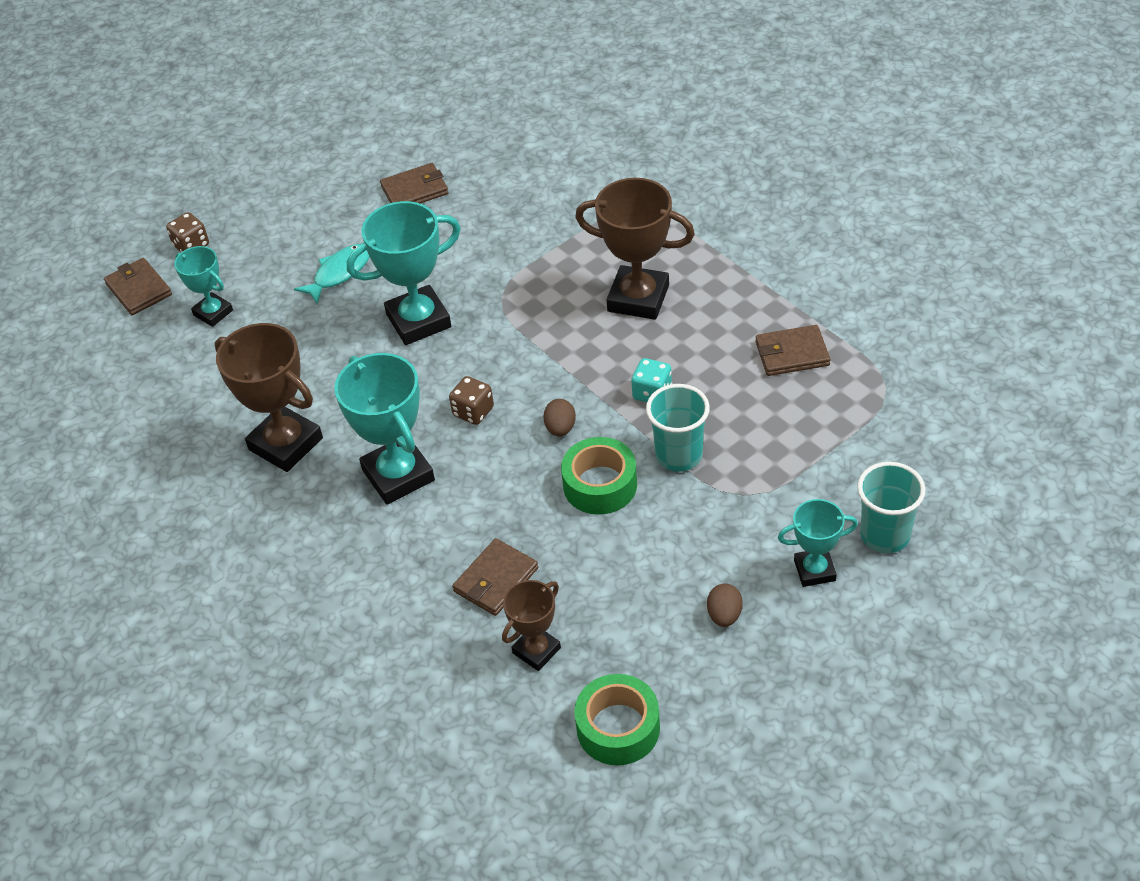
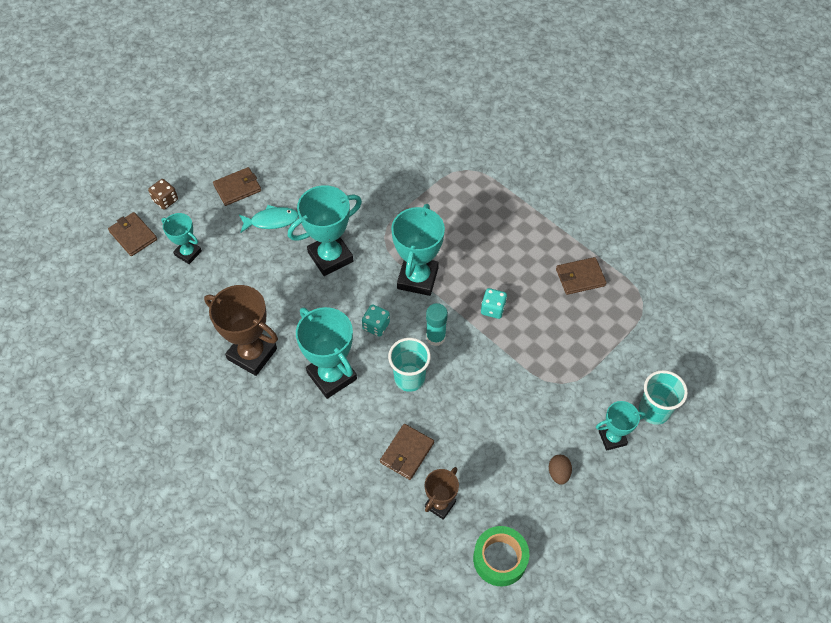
camera: 10 degrees left, 10 degrees up
(339, 273) = (271, 221): turquoise fish -> turquoise fish turned 45 degrees clockwise
(415, 190) = (315, 155): brown wallet -> brown wallet (237, 188)
(473, 411) = (376, 326): brown dice -> turquoise dice
(544, 350) = (417, 278): none -> turquoise trophy
(560, 428) = (435, 337): brown egg -> turquoise glue stick
(600, 485) = (467, 379): green tape -> none
(638, 298) = (475, 237): brown trophy -> none
(679, 455) = (515, 355): turquoise cup -> turquoise cup (409, 378)

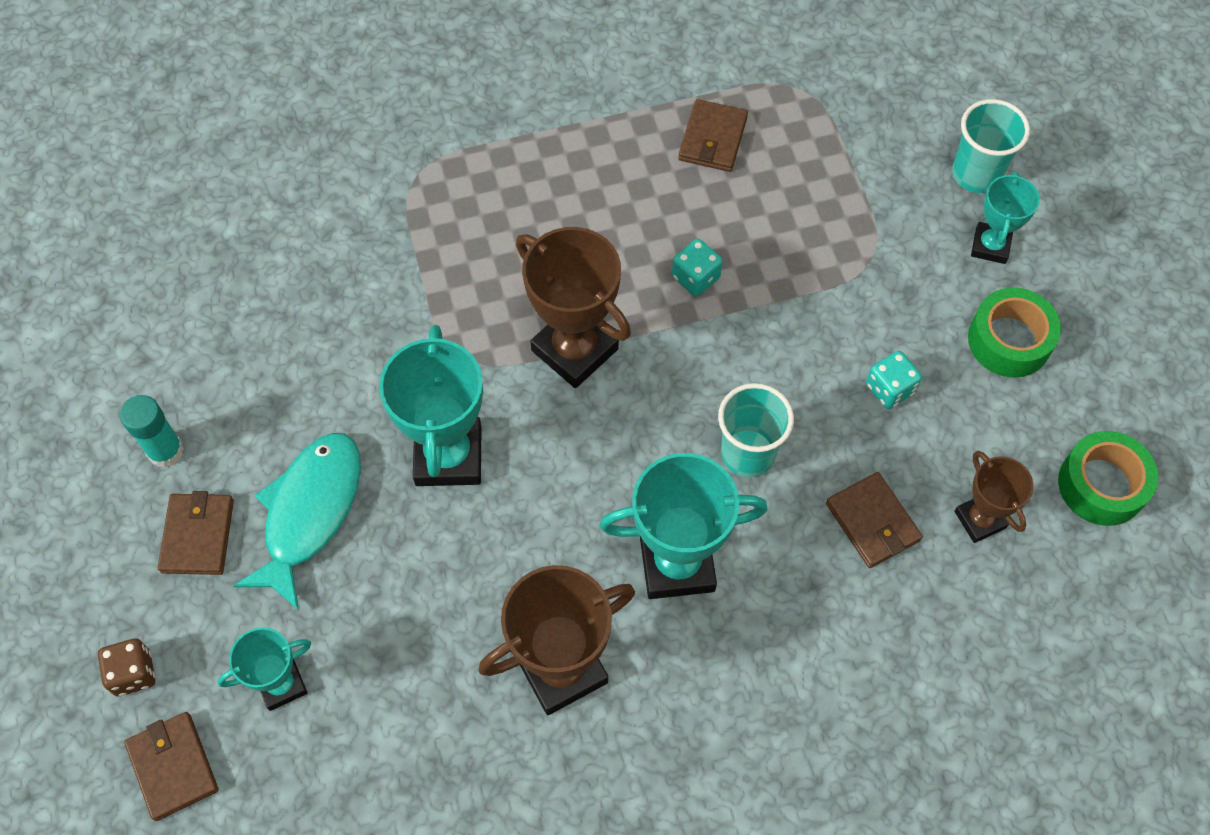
camera: 60 degrees left, 5 degrees up
(133, 235) = (173, 767): brown wallet -> brown wallet turned 75 degrees clockwise
(271, 221) = (310, 512): turquoise fish -> turquoise fish, size x1.56
(376, 326) = (625, 453): turquoise dice -> turquoise dice (889, 389)
(417, 278) = (574, 350): turquoise trophy -> brown trophy
(435, 337) = (697, 380): turquoise glue stick -> turquoise glue stick (165, 451)
(558, 473) = (1009, 340): brown egg -> green tape

